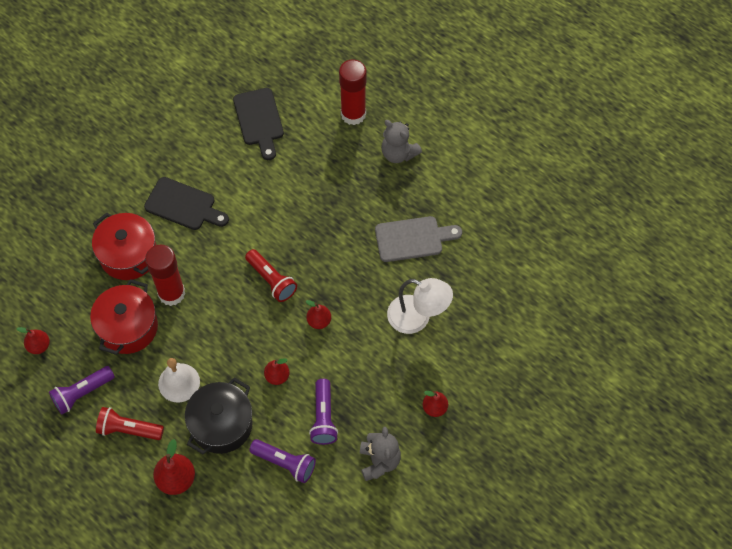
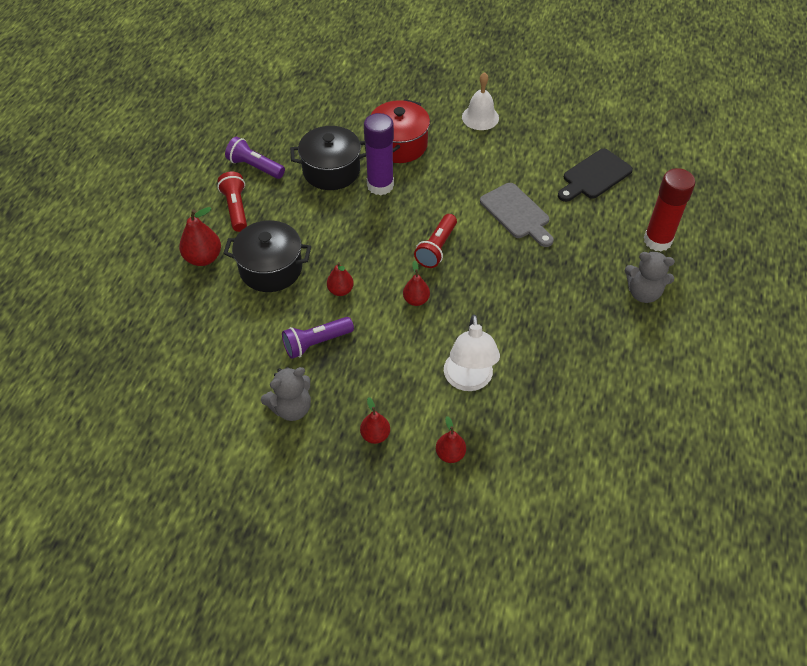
camera: 65 degrees right, 10 degrees down
(39, 346) = (284, 125): red pear -> red pear (450, 454)
(128, 327) = (331, 171): red pot -> black pot
(171, 293) = (380, 185): red glue stick -> purple glue stick
(179, 382) = (297, 223): white bell -> white bell (480, 117)
(183, 205) = (471, 160): black cutting board -> none
(285, 463) = (254, 331): purple flashlight -> none
(398, 153) = (643, 293): grey teddy bear -> grey teddy bear turned 90 degrees counterclockwise
(412, 239) = (556, 342): grey cutting board -> grey cutting board (517, 213)

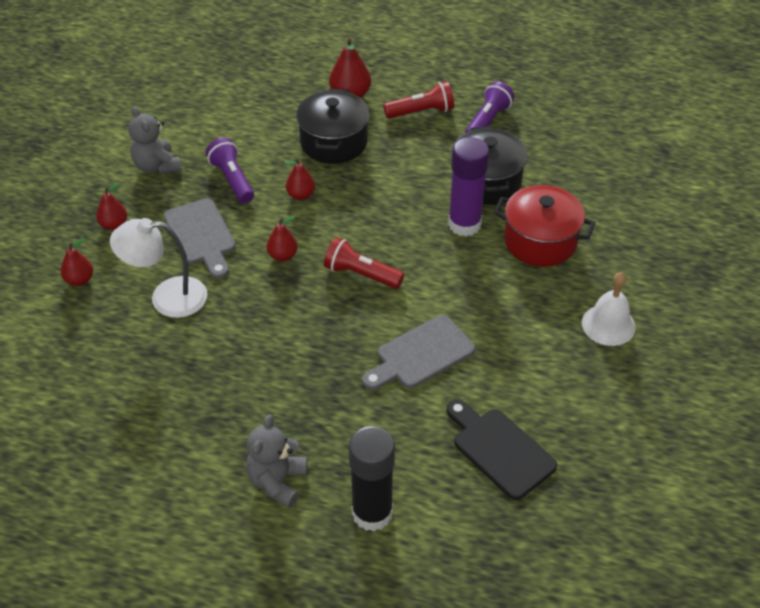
camera: 90 degrees right, 5 degrees down
(391, 361) = (201, 235): none -> grey cutting board
(657, 240) = (372, 513): red glue stick -> black glue stick

